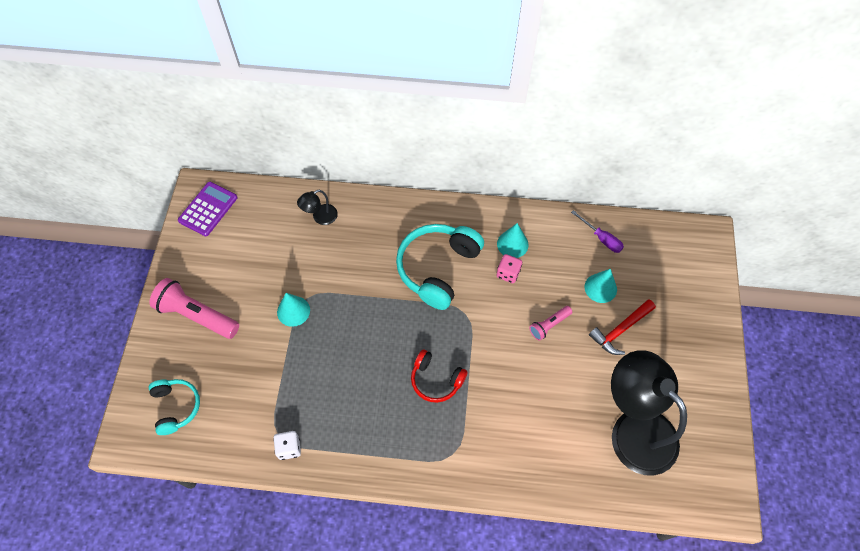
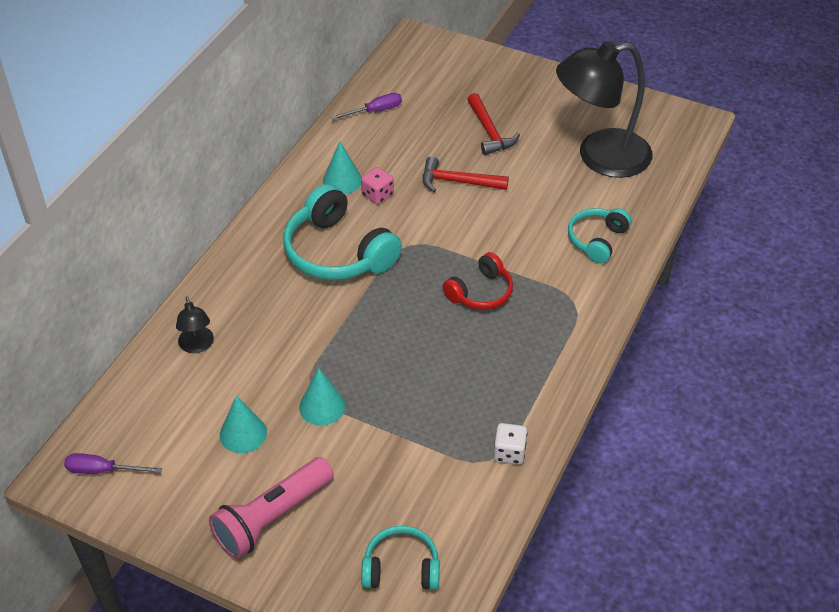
camera: 70 degrees left, 15 degrees down
(208, 209) = (103, 470): purple calculator -> purple screwdriver
(530, 454) = (597, 240): none -> turquoise headphones
(549, 325) = (458, 182): pink flashlight -> red hammer
(600, 288) = (434, 130): turquoise cone -> turquoise cone (243, 433)

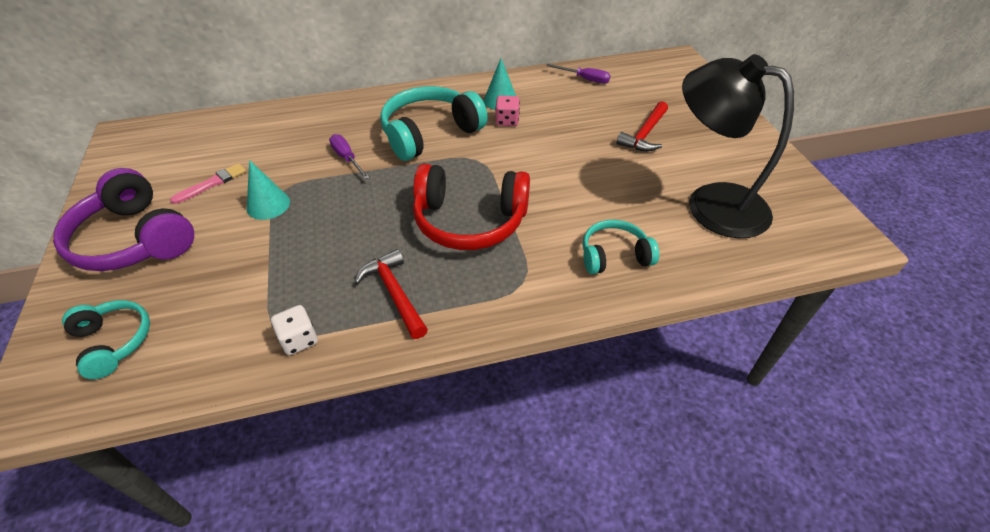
camera: 50 degrees right, 0 degrees up
(103, 470) = (137, 146): purple screwdriver -> purple screwdriver (347, 158)
(197, 346) = (280, 125): black lamp -> none
(243, 433) = (212, 183): turquoise cone -> pink brush
(272, 517) = (135, 239): pink flashlight -> purple headphones
(338, 252) = (430, 133): turquoise headphones -> turquoise headphones turned 45 degrees clockwise
(458, 182) = (571, 147): red hammer -> red hammer (394, 293)
(480, 292) = (470, 221): red headphones -> red headphones, size x1.73

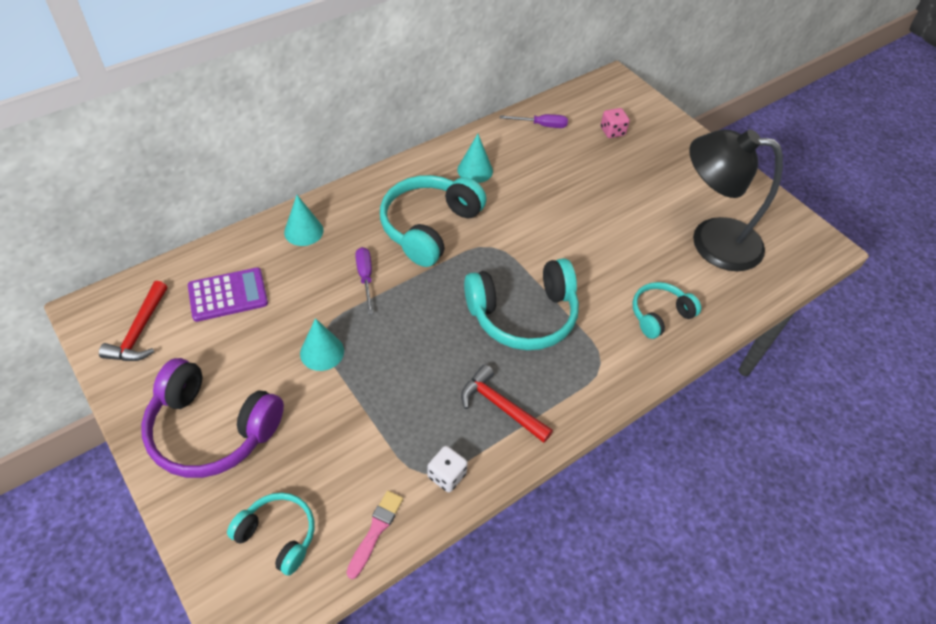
camera: 25 degrees left, 5 degrees up
(212, 183) = (244, 344): pink brush -> pink brush (375, 531)
(228, 146) = (228, 295): none -> purple calculator
(322, 115) = (303, 231): none -> turquoise cone
(347, 158) = (365, 278): purple screwdriver -> purple screwdriver turned 45 degrees clockwise
(470, 221) = (523, 315): red headphones -> turquoise headphones
(507, 121) = (495, 194): pink dice -> pink dice (612, 131)
(644, 134) = (626, 180): red hammer -> red hammer (140, 331)

